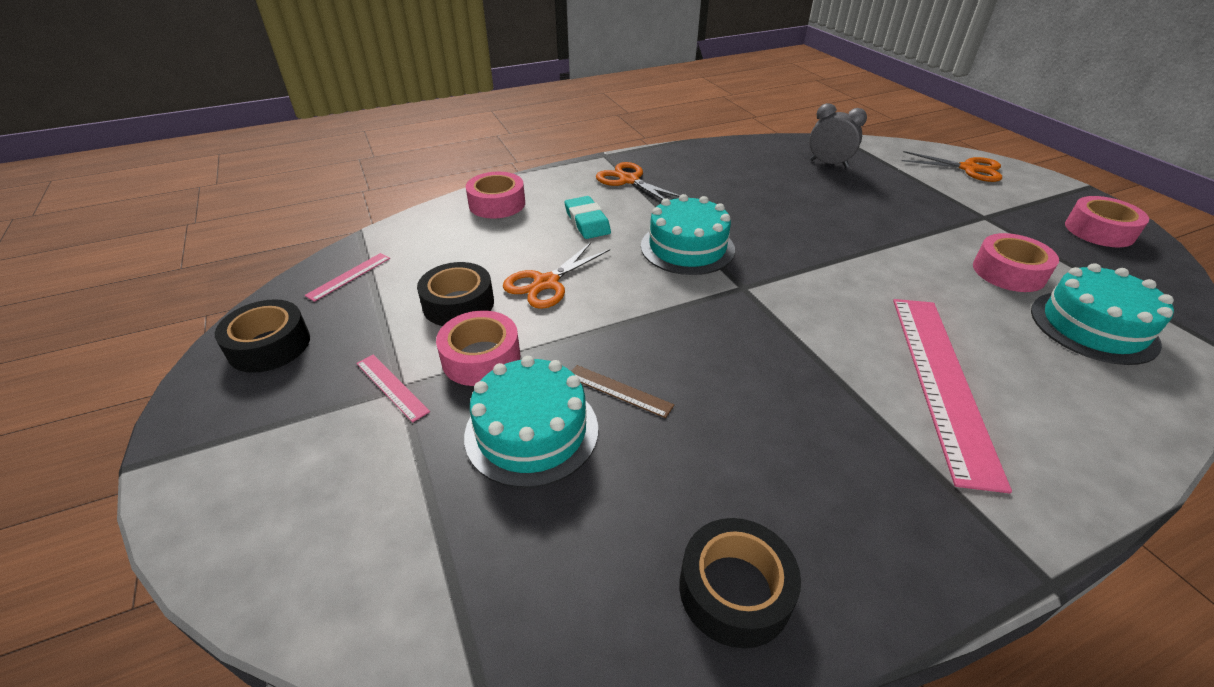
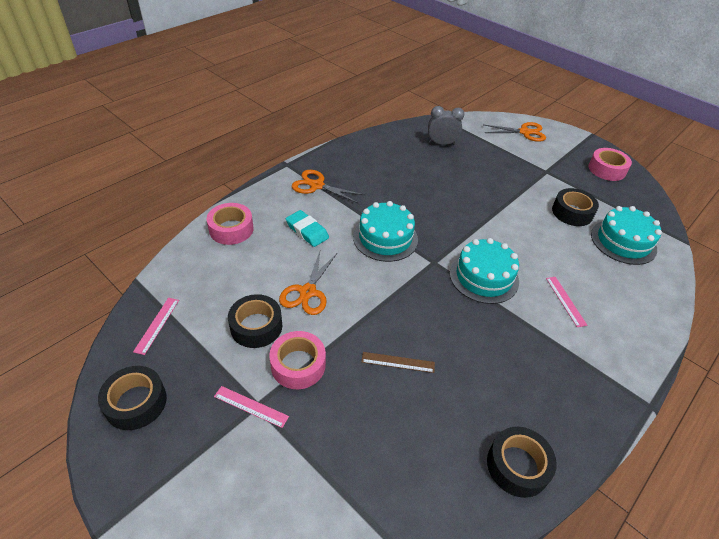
camera: 25 degrees left, 5 degrees up
(531, 431) = (361, 408): turquoise cake -> turquoise cake (484, 277)
(942, 381) = (565, 301): pink ruler -> pink ruler, size x0.43
(1008, 272) = (572, 212): pink tape -> black tape

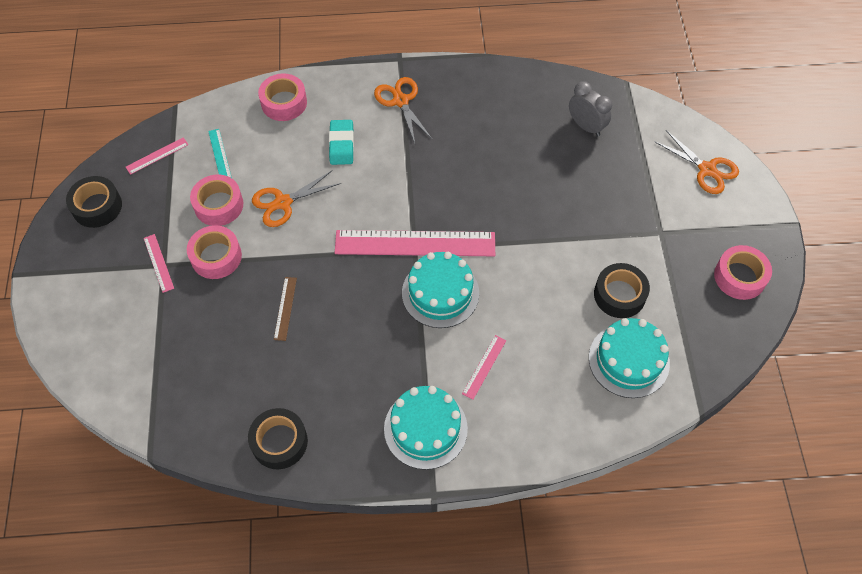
camera: 45 degrees right, 15 degrees up
(216, 291) = (219, 154): none -> turquoise ruler
(256, 326) = (218, 205): black tape -> pink tape
(385, 238) = (400, 196): turquoise cake -> turquoise cake (425, 428)
(398, 362) = (285, 308): brown ruler -> brown ruler turned 45 degrees clockwise
(431, 259) = (415, 244): none -> pink ruler

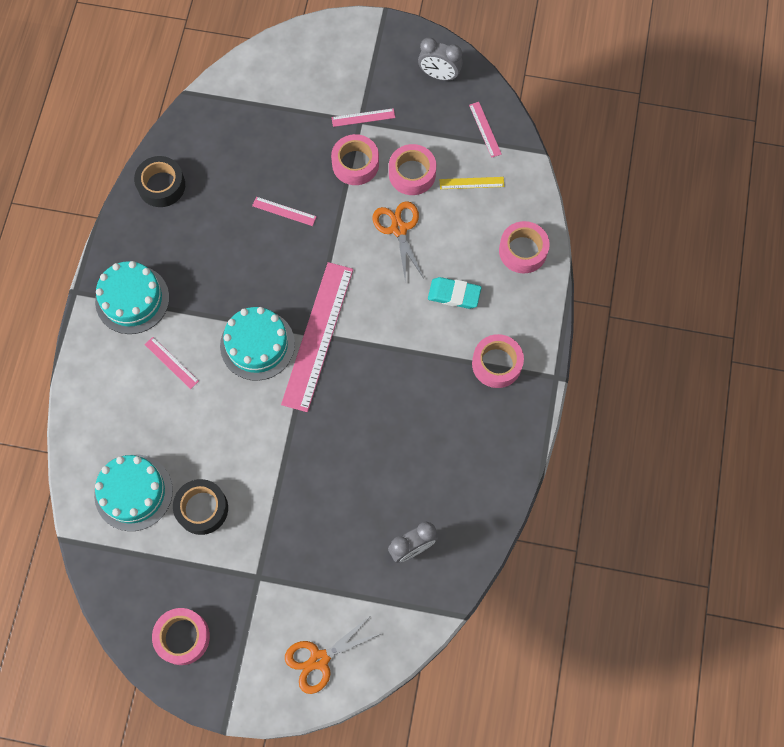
camera: 105 degrees right, 10 degrees up
(97, 206) = (439, 75): black tape -> grey clock
(219, 154) = (471, 183): turquoise ruler -> yellow ruler
(285, 308) = (284, 211): brown ruler -> pink ruler
(400, 101) = (496, 364): orange scissors -> pink tape

